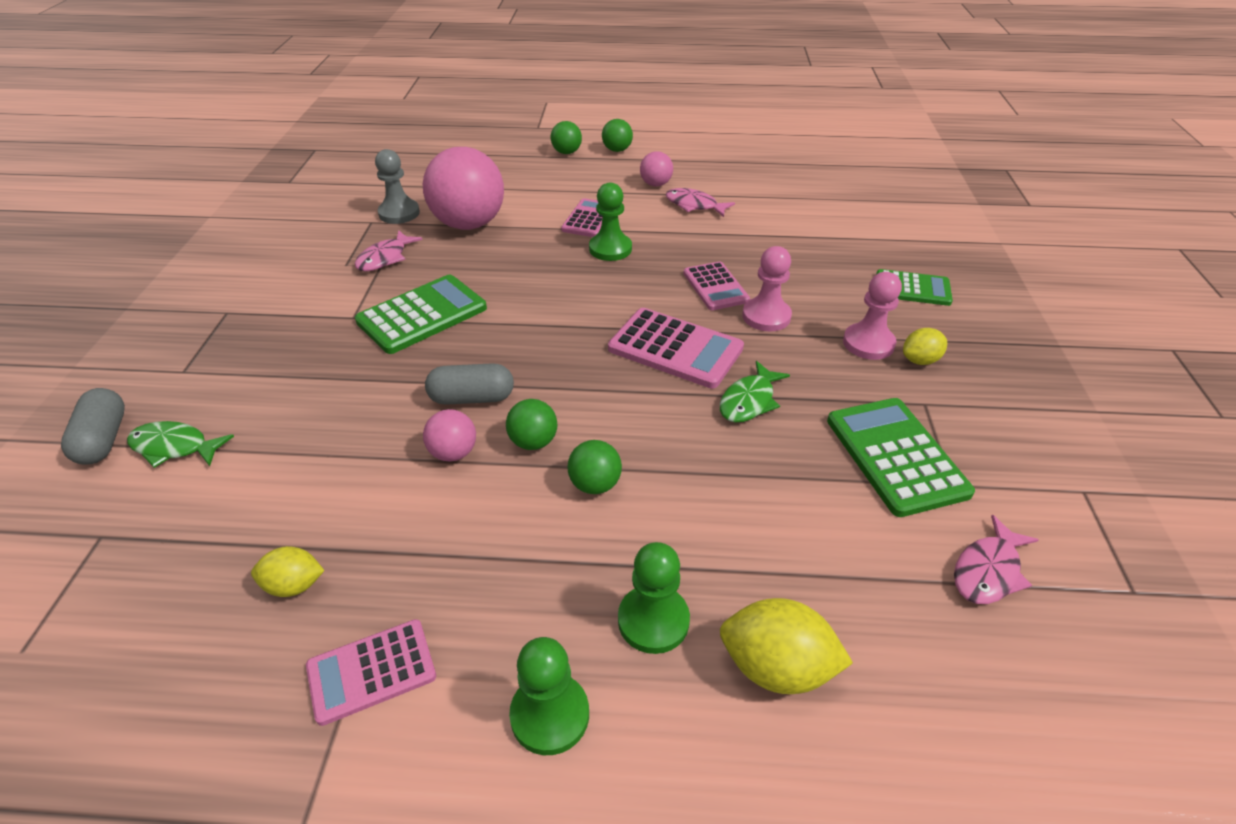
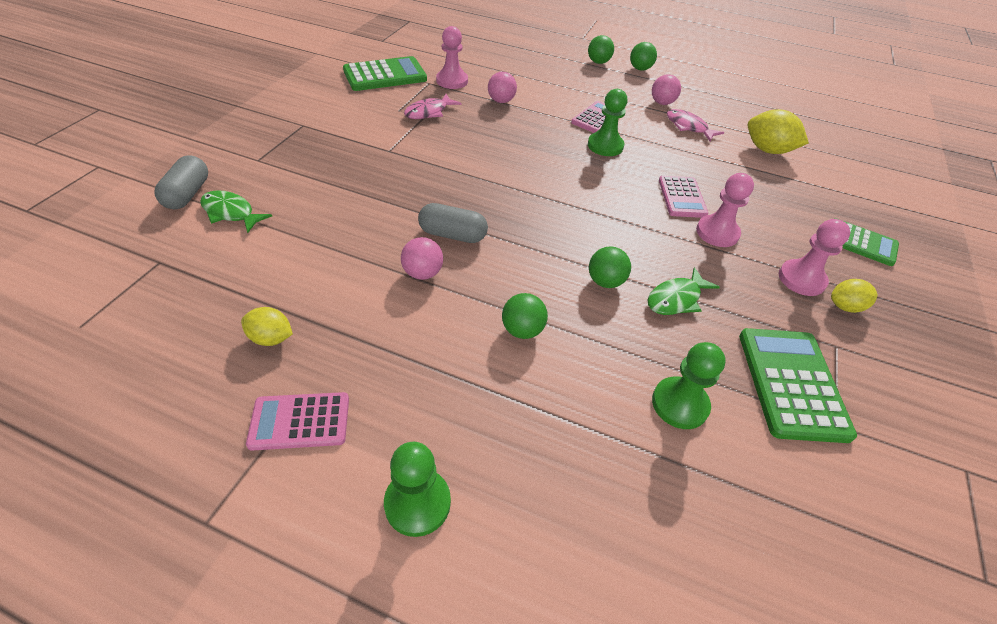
camera: 15 degrees right, 5 degrees up
(399, 213) = (452, 81): grey pawn -> pink pawn
(422, 315) = (440, 161): green calculator -> green calculator (385, 75)
(469, 224) = (501, 101): pink ball -> pink ball, size x0.46
(533, 442) = (486, 282): green ball -> green ball (605, 281)
(653, 620) = (528, 455): green pawn -> green pawn (679, 404)
(675, 349) = (629, 239): pink calculator -> none
(776, 667) = (617, 530): yellow lemon -> yellow lemon (767, 150)
(988, 571) = (843, 513): pink fish -> none

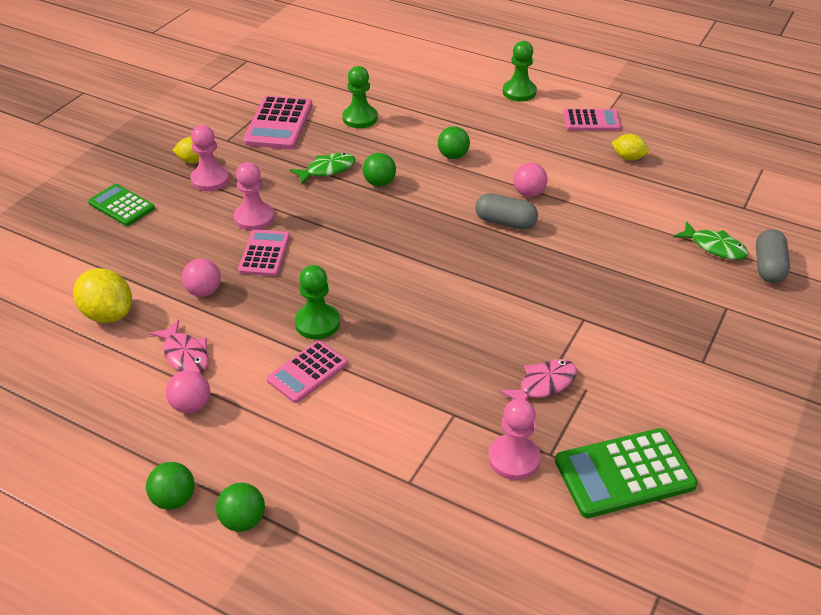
camera: 170 degrees left, 5 degrees down
(501, 101) = (439, 409): pink ball -> pink ball (204, 291)
(792, 383) = (278, 124): green calculator -> pink calculator

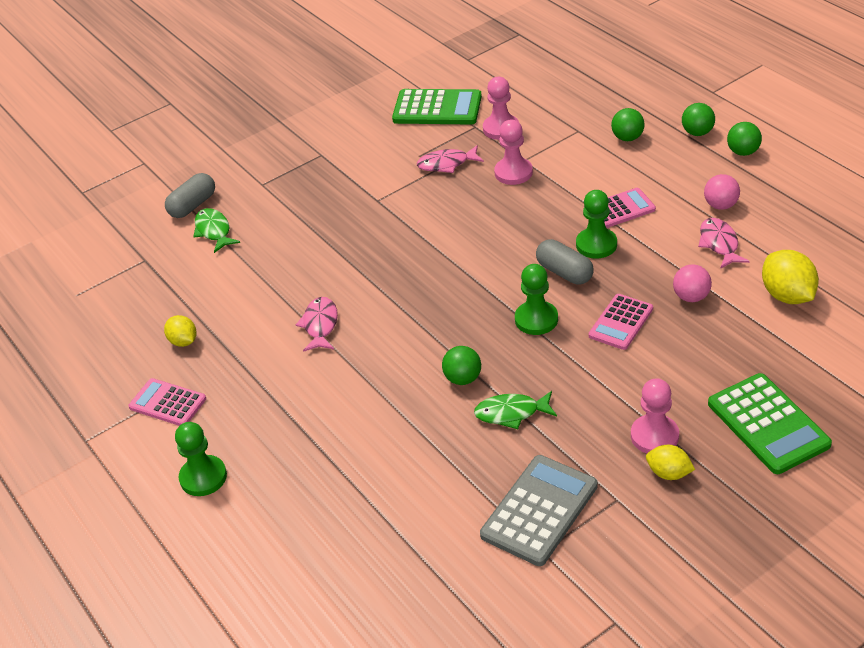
camera: 150 degrees left, 0 degrees up
(121, 206) = (768, 424): green calculator -> green calculator, size x1.53
(254, 218) = (618, 368): pink pawn -> pink pawn (513, 173)
(278, 124) = (539, 510): pink calculator -> grey calculator
(360, 118) = (430, 489): green pawn -> green pawn (536, 319)
(453, 156) = (359, 394): green ball -> green ball (627, 138)
(505, 222) = (369, 299): grey capsule -> grey capsule (564, 272)
(528, 193) = (320, 325): pink ball -> pink fish

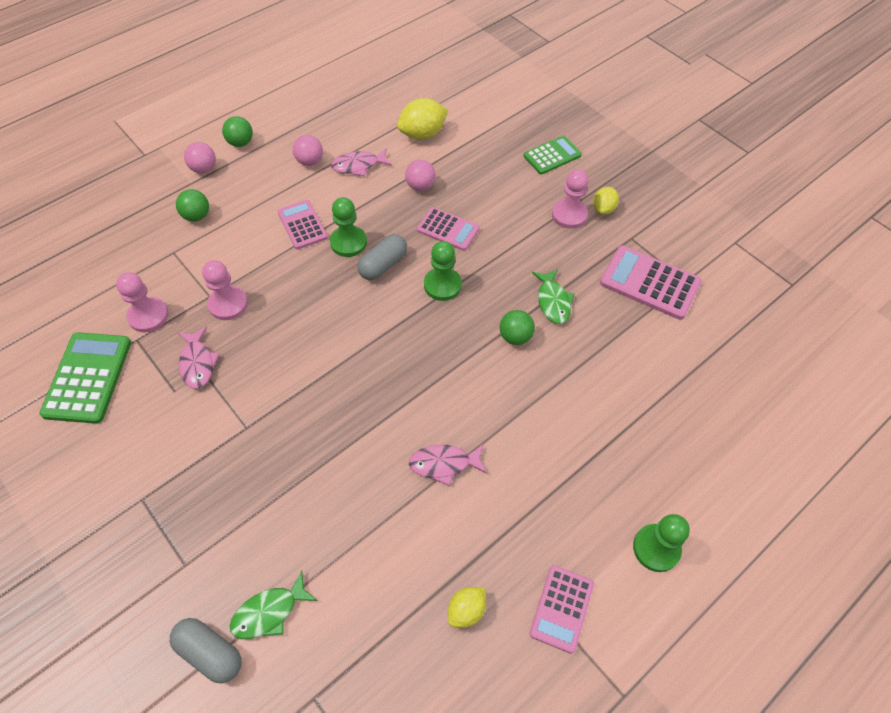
camera: 100 degrees left, 15 degrees up
(539, 510) = (649, 283): grey calculator -> pink calculator
(697, 132) = (204, 168): green ball -> pink ball
(768, 424) = (552, 156): green calculator -> green calculator, size x0.65

